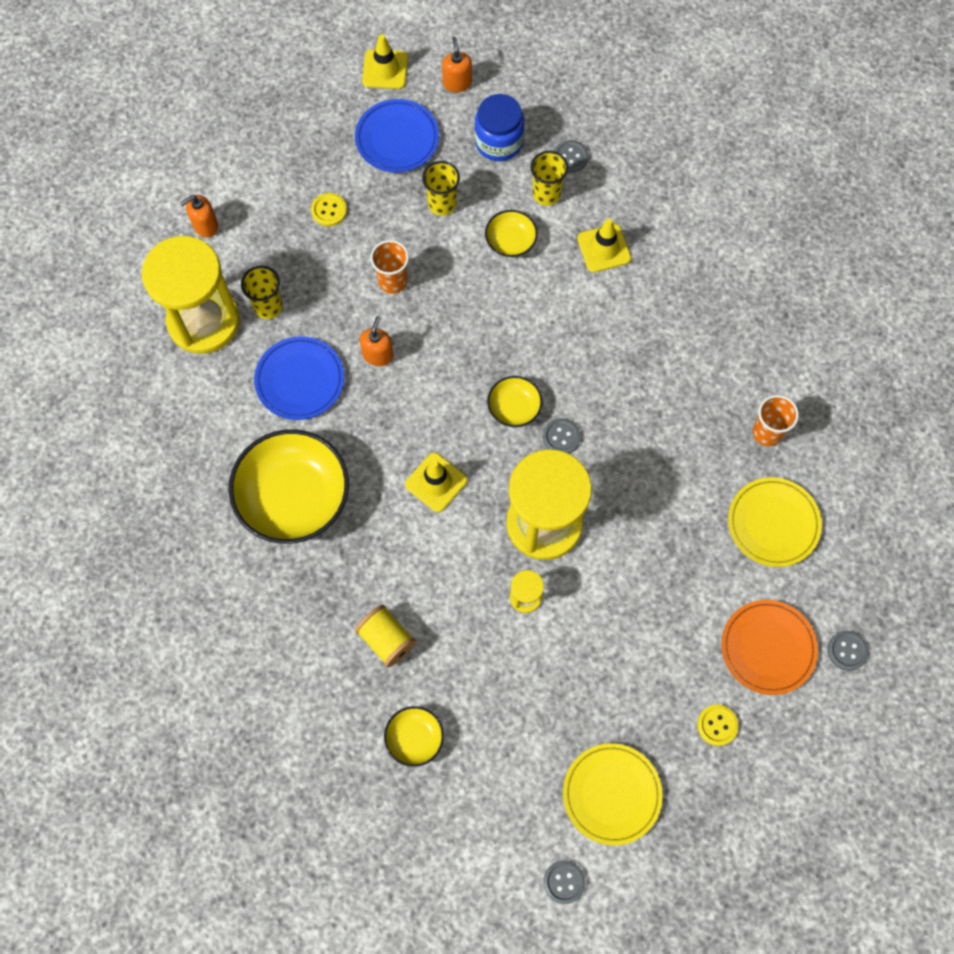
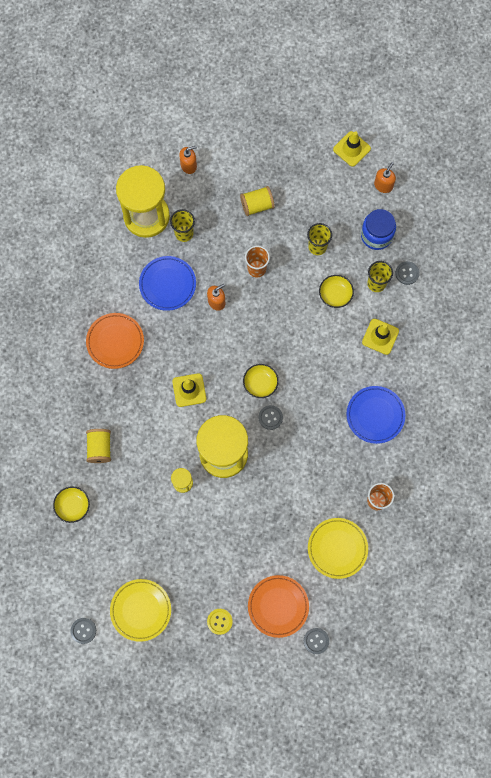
camera: 40 degrees right, 5 degrees up
(205, 225) = (188, 165): orange soap dispenser -> orange soap dispenser turned 150 degrees clockwise
(293, 497) = (115, 341): yellow bowl -> orange plate
(329, 210) = (257, 205): yellow button -> yellow spool
(397, 139) = (325, 193): blue plate -> blue plate (375, 415)

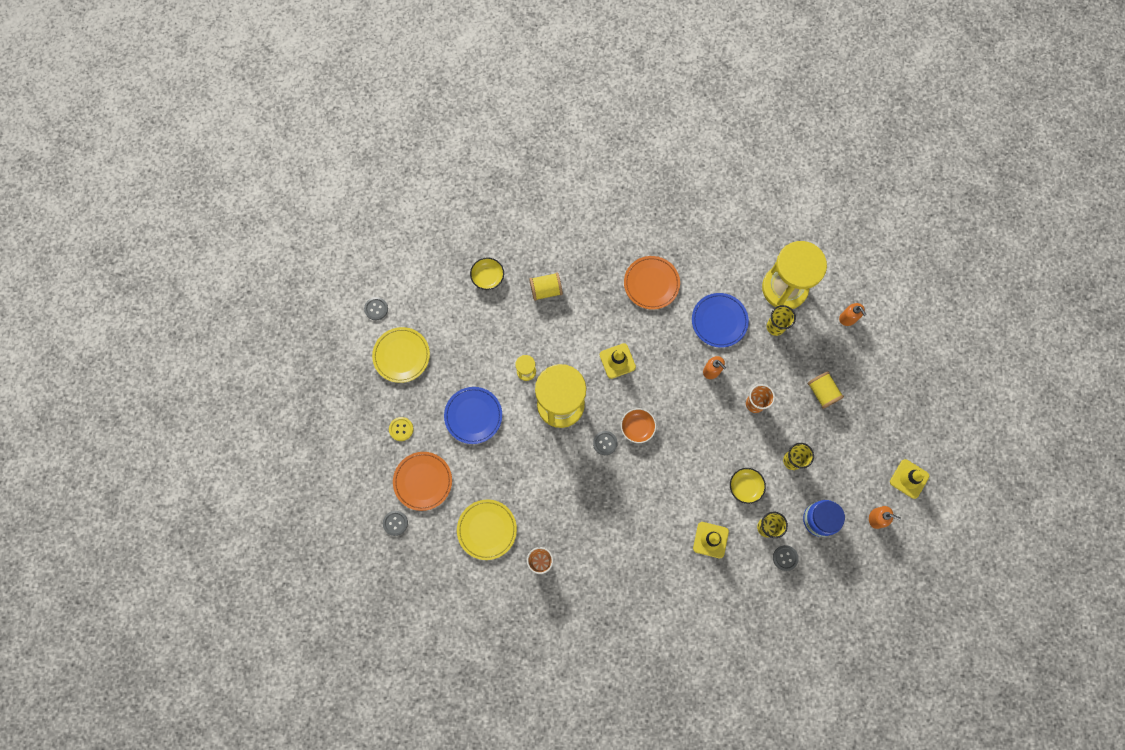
camera: 80 degrees right, 0 degrees up
(260, 383) = (637, 427): yellow bowl -> orange bowl
(375, 415) = (627, 547): blue plate -> blue plate (473, 416)

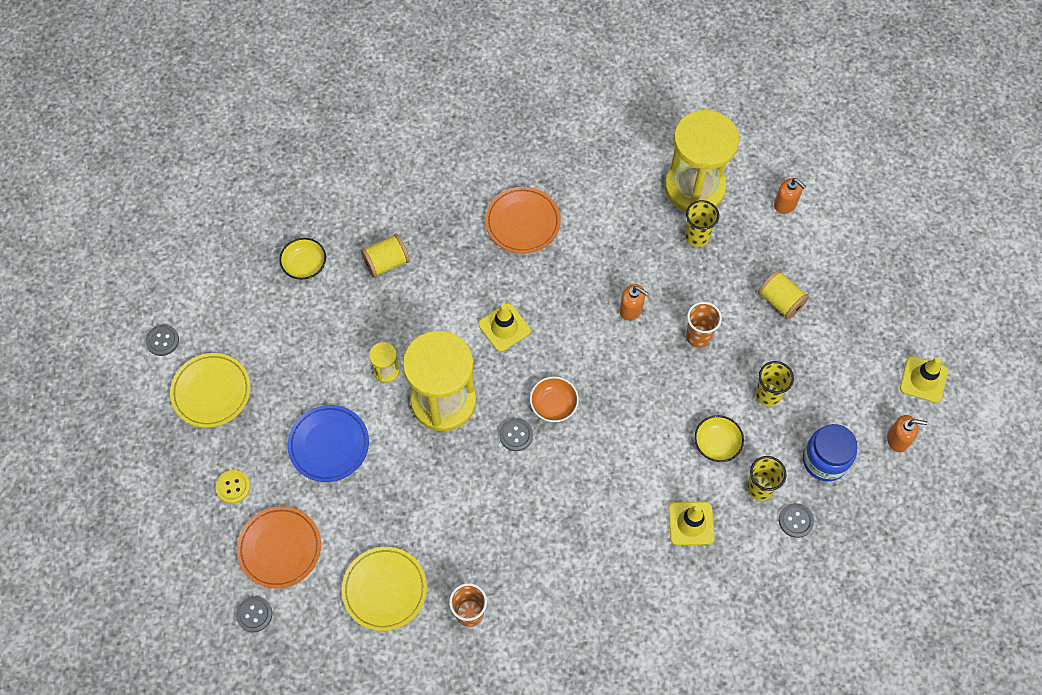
camera: 15 degrees left, 10 degrees down
(719, 321) = (623, 247): blue plate -> none

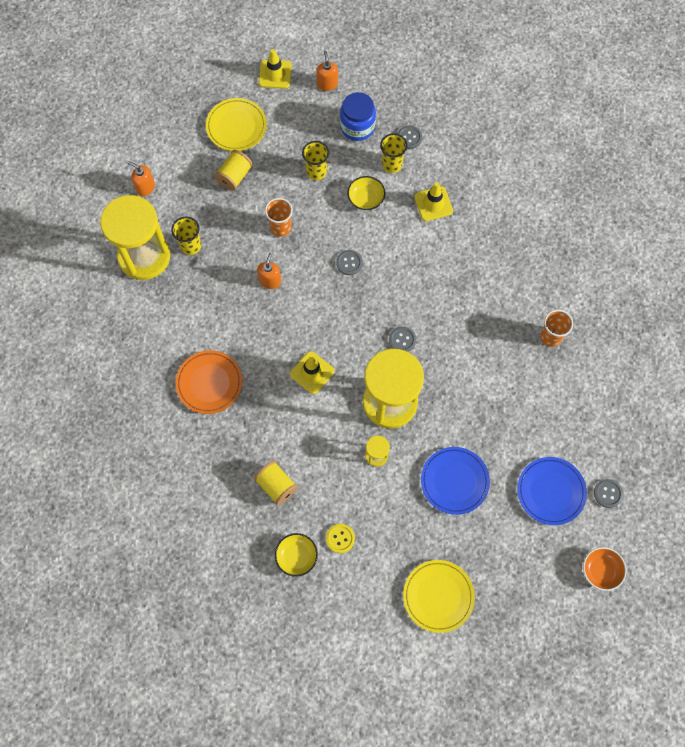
camera: 105 degrees left, 5 degrees up
(162, 341) = (404, 659): grey button -> grey button (349, 263)
(233, 487) = (514, 547): yellow button -> yellow button (340, 538)
(280, 548) = (551, 491): orange plate -> blue plate
(385, 589) = (555, 402): yellow plate -> yellow plate (236, 127)
(553, 404) = (368, 319): orange bowl -> orange bowl (601, 570)
(785, 204) = (145, 187): orange soap dispenser -> orange soap dispenser turned 90 degrees counterclockwise

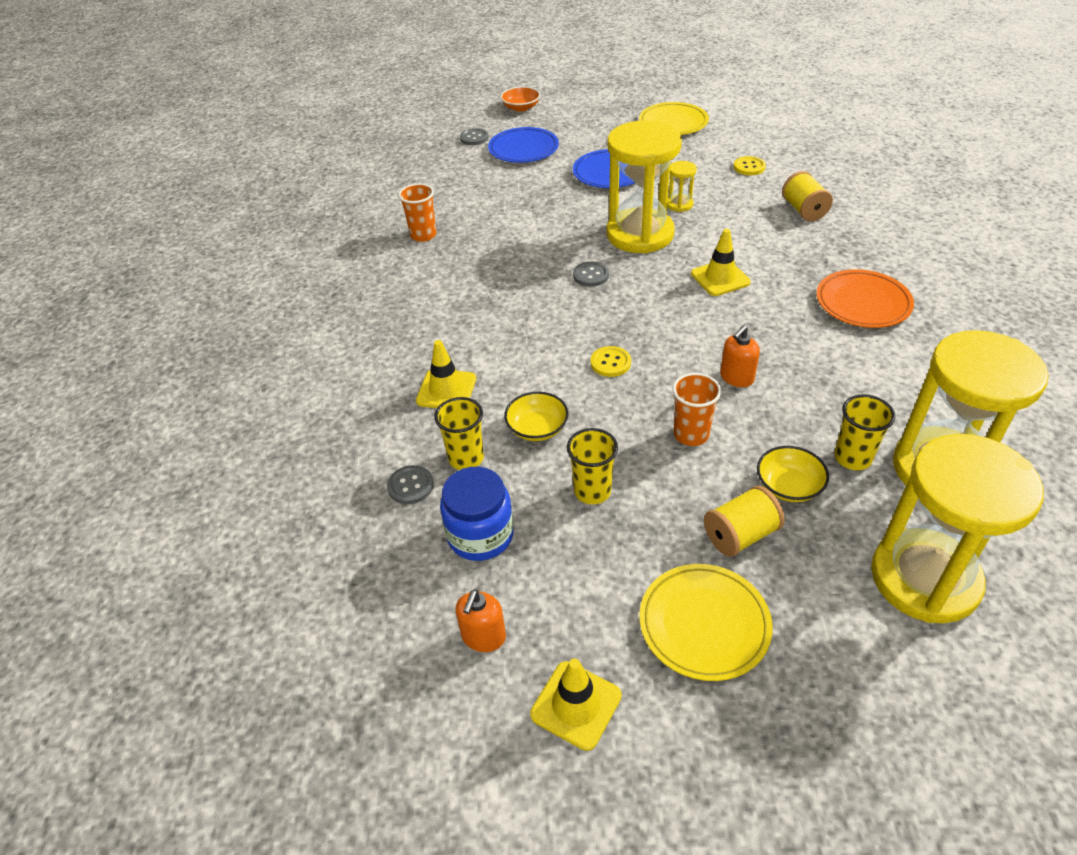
camera: 150 degrees left, 25 degrees down
(145, 187) = (924, 578): orange soap dispenser -> yellow hourglass
(296, 556) = (800, 167): yellow bowl -> yellow bowl (789, 486)
(349, 263) = (610, 363): grey button -> yellow button

